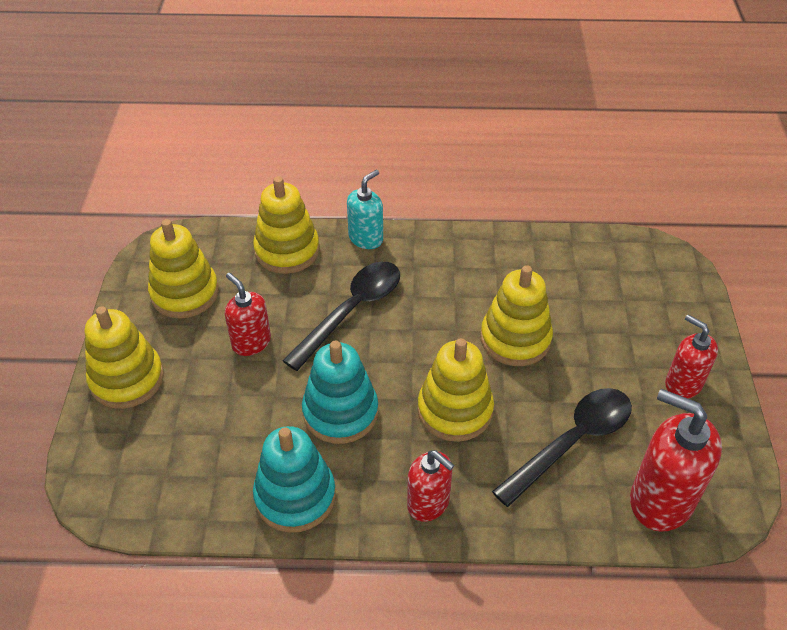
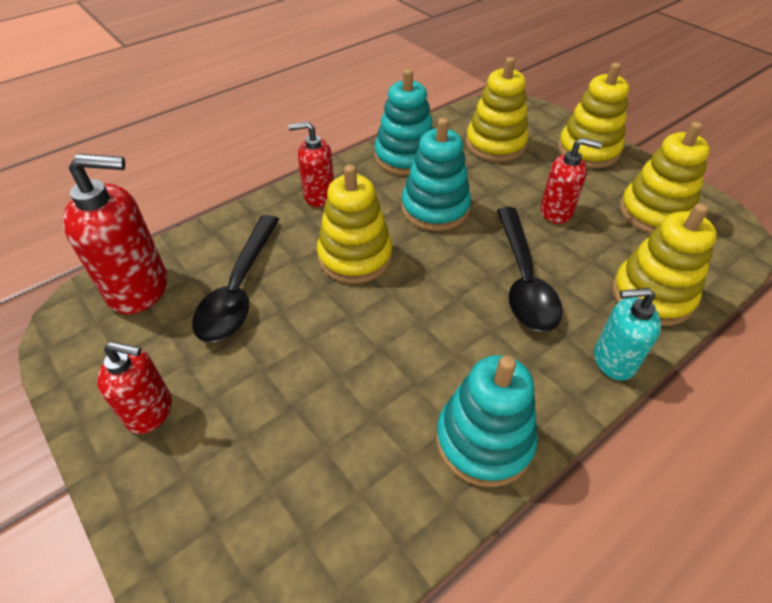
camera: 140 degrees right, 0 degrees up
(366, 238) = (613, 360): turquoise soap dispenser -> turquoise soap dispenser turned 90 degrees clockwise
(487, 250) = (484, 441): none -> turquoise stacking toy
(515, 339) = (357, 349): yellow stacking toy -> yellow stacking toy (495, 144)

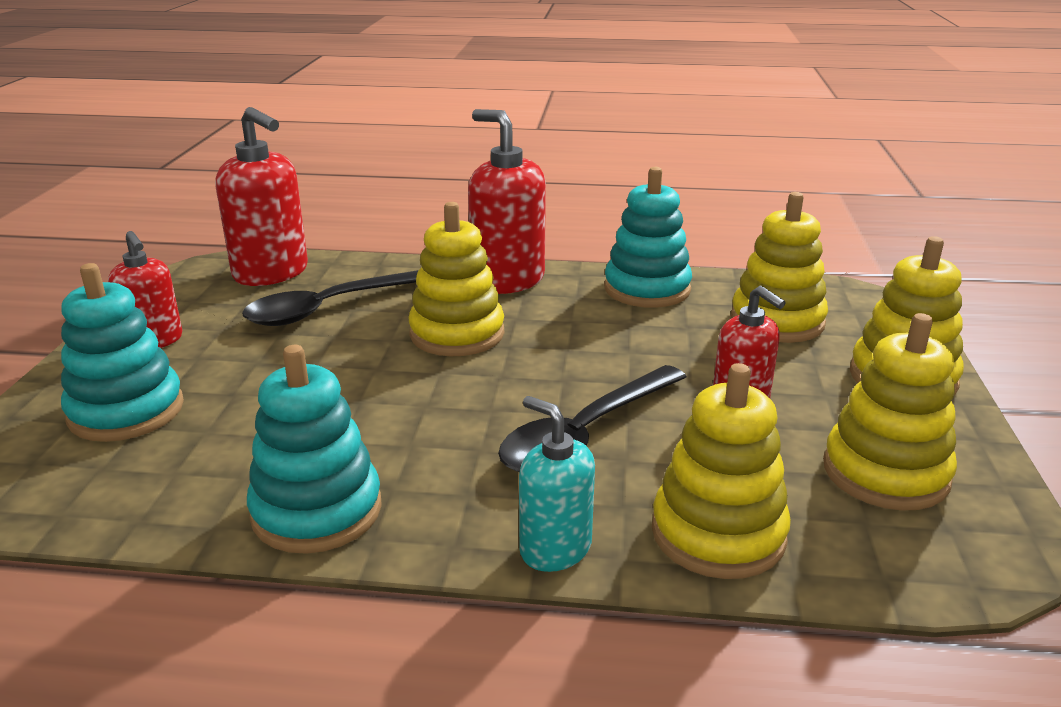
camera: 45 degrees right, 20 degrees down
(319, 195) = (507, 280): red soap dispenser -> red soap dispenser, size x1.62
(435, 209) = (601, 338): turquoise stacking toy -> turquoise stacking toy (126, 411)

